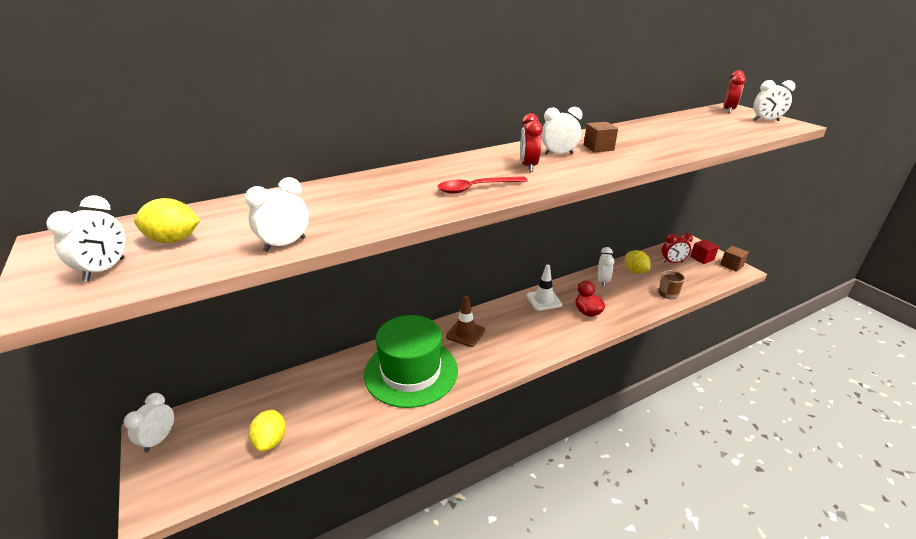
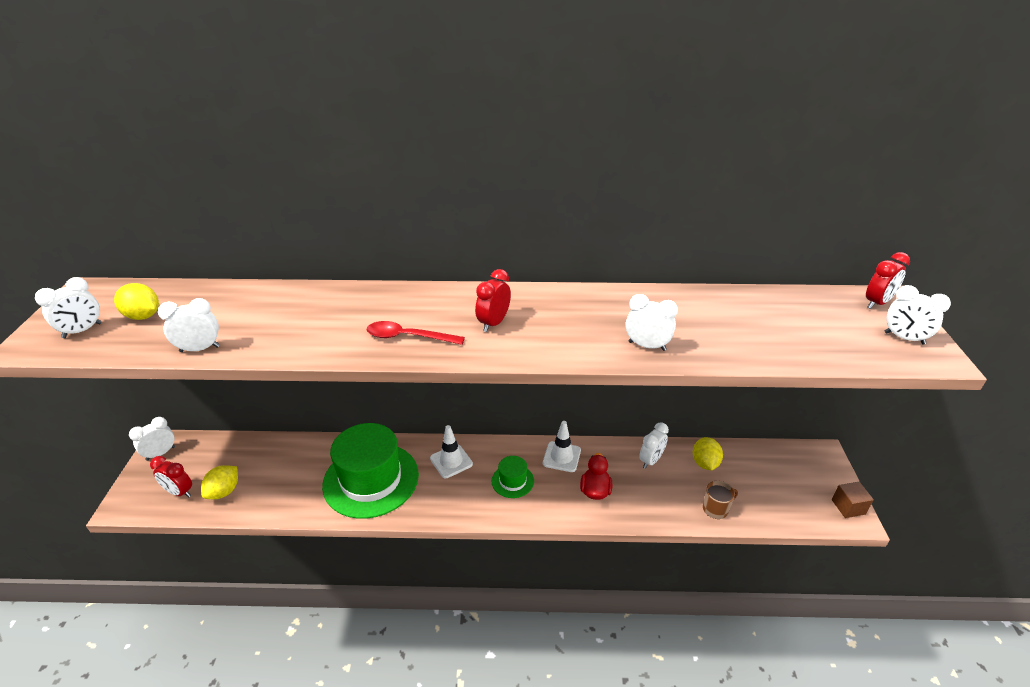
camera: 30 degrees right, 5 degrees up
(465, 333) = (451, 461): brown traffic cone -> white traffic cone
(525, 328) = (512, 481): none -> green hat
(558, 154) = (547, 315): white clock -> white clock (647, 346)
(598, 148) = (604, 319): brown cube -> none
(672, 262) = (767, 470): red clock -> red clock (179, 492)
(702, 258) = (815, 481): red cube -> none

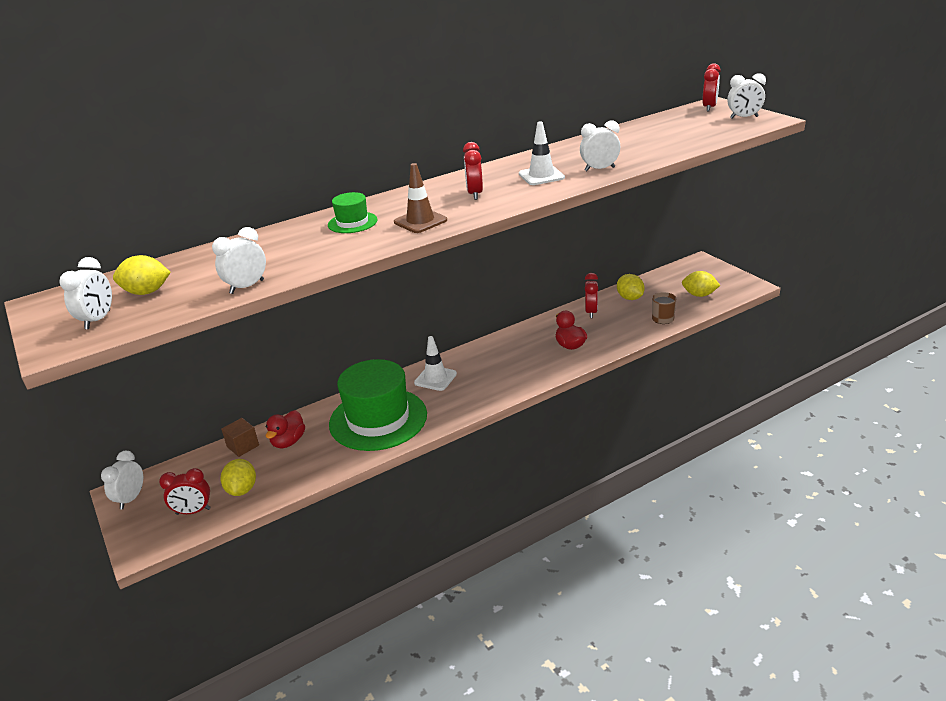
camera: 30 degrees left, 5 degrees down
(293, 462) = (288, 442): none -> red duck
(408, 337) = (420, 221): red spoon -> brown traffic cone
(512, 481) = (501, 367): green hat -> green hat (352, 222)
(561, 457) = (522, 338): white traffic cone -> white traffic cone (541, 176)
(651, 460) = (591, 312): white clock -> red clock
(782, 499) = (699, 295): none -> yellow lemon
(848, 507) = (742, 282): brown cube -> brown cube (243, 446)

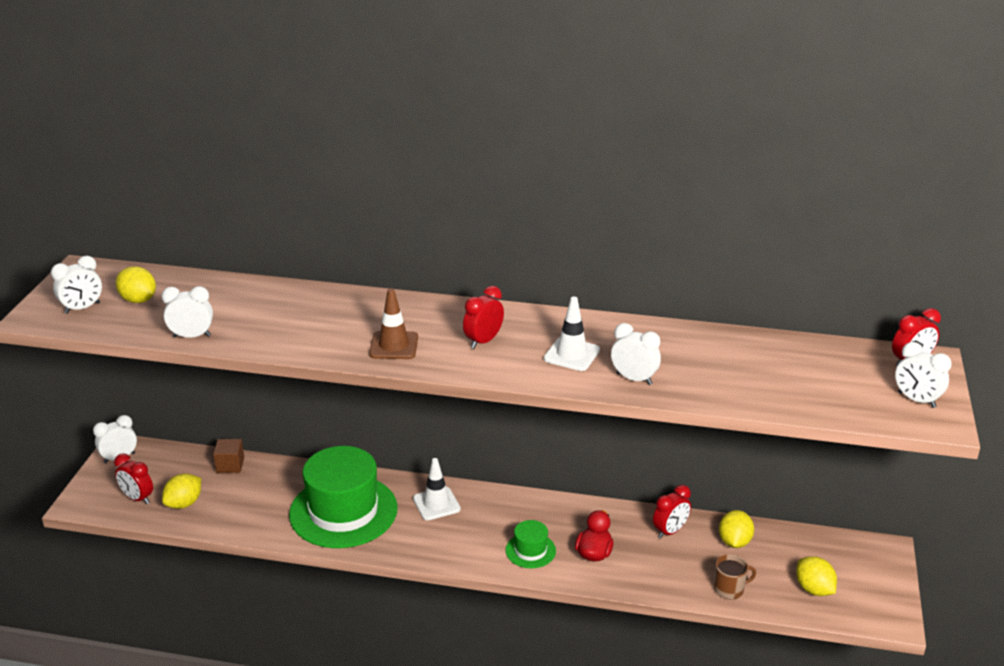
camera: 40 degrees right, 0 degrees up
(288, 442) = (261, 484): red duck -> none
(352, 222) = (350, 314): green hat -> green hat (530, 550)

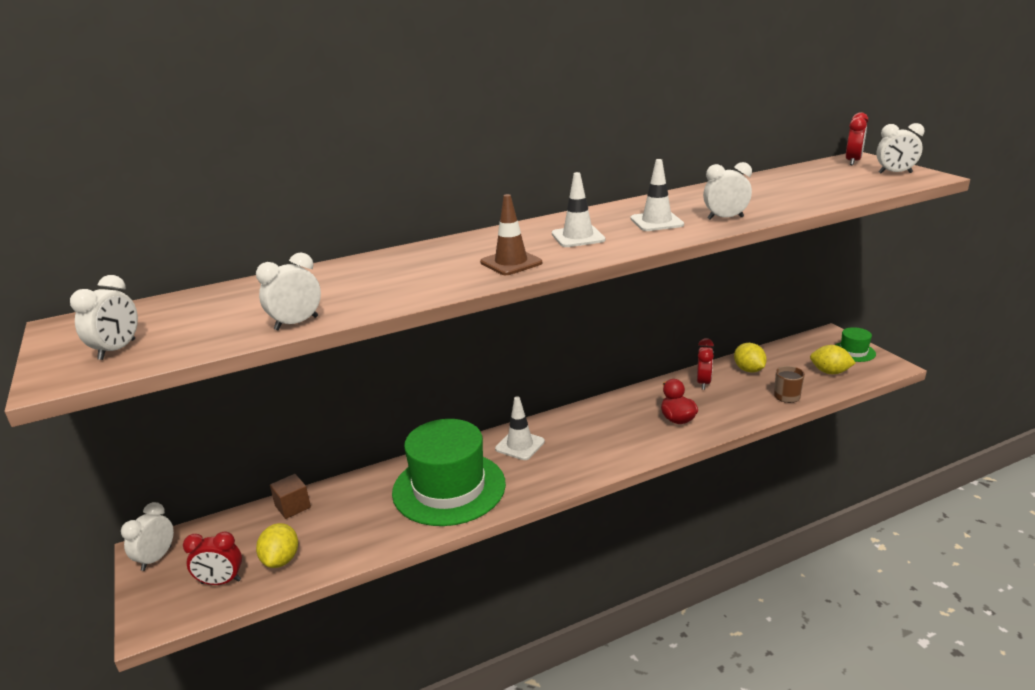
camera: 35 degrees left, 5 degrees down
(138, 300) = (183, 322): yellow lemon -> none
(483, 341) = (578, 237): red clock -> white traffic cone
(530, 550) = (633, 439): green hat -> green hat (853, 352)

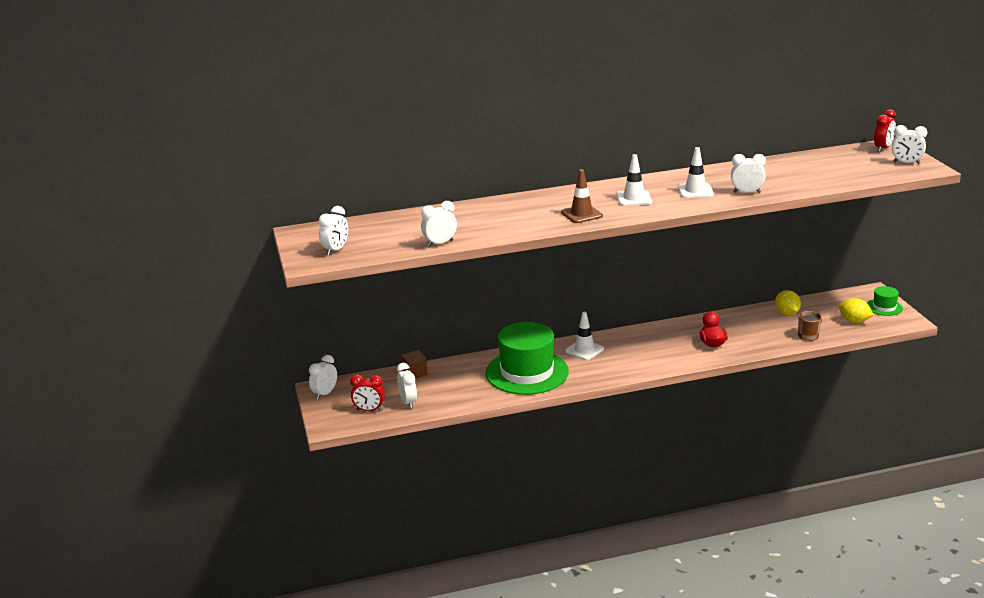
camera: 10 degrees right, 0 degrees up
(281, 560) = (408, 402): yellow lemon -> white clock
(703, 383) = (744, 319): red clock -> none

